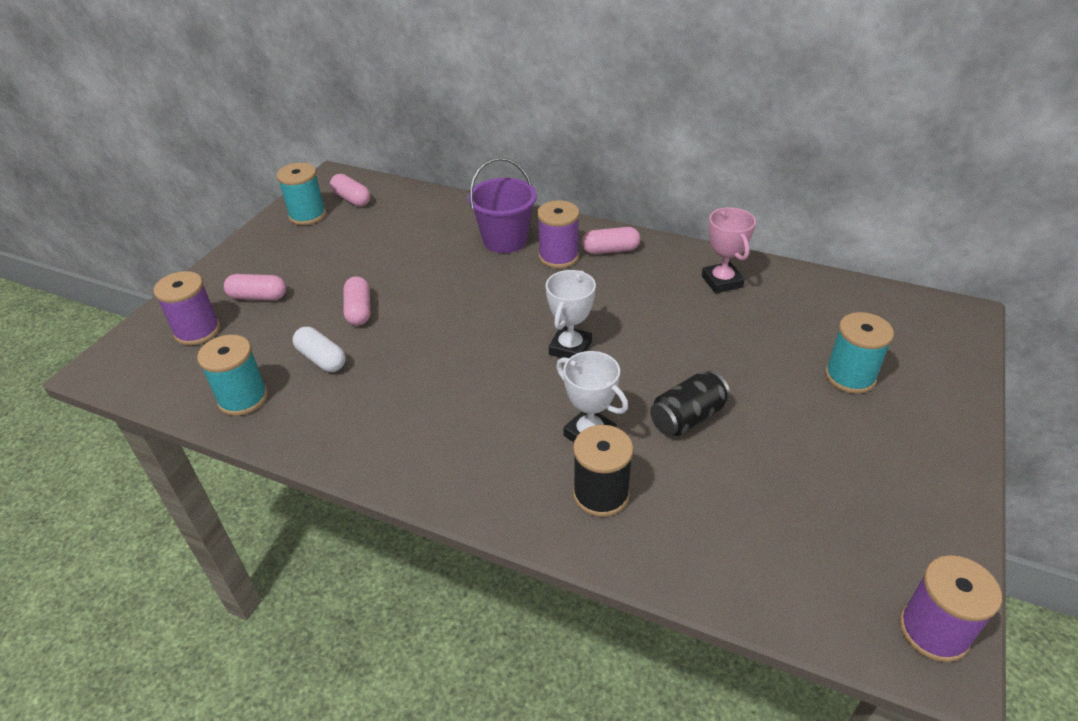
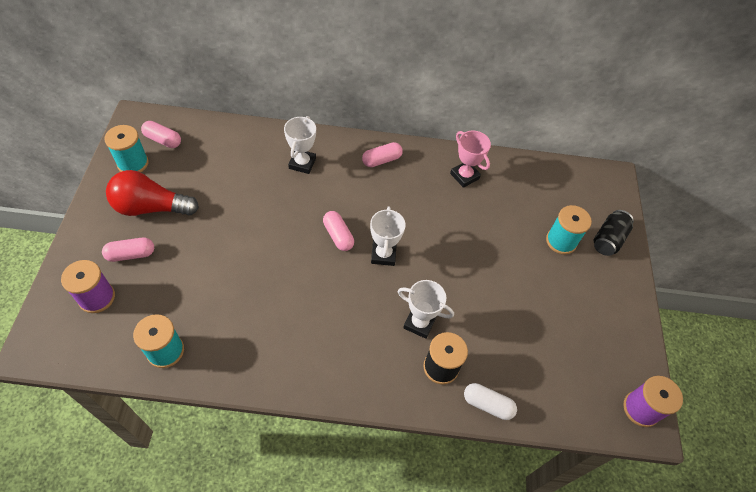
camera: 25 degrees left, 15 degrees up
(305, 257) = (151, 207): none -> red light bulb
(321, 359) = (209, 302): white capsule -> white capsule (487, 404)
(359, 310) = (218, 251): pink capsule -> pink capsule (338, 236)
(505, 240) = (302, 163): purple bucket -> white trophy
(558, 257) = (347, 173): purple spool -> none
(687, 417) = (475, 295): black can -> black can (608, 239)

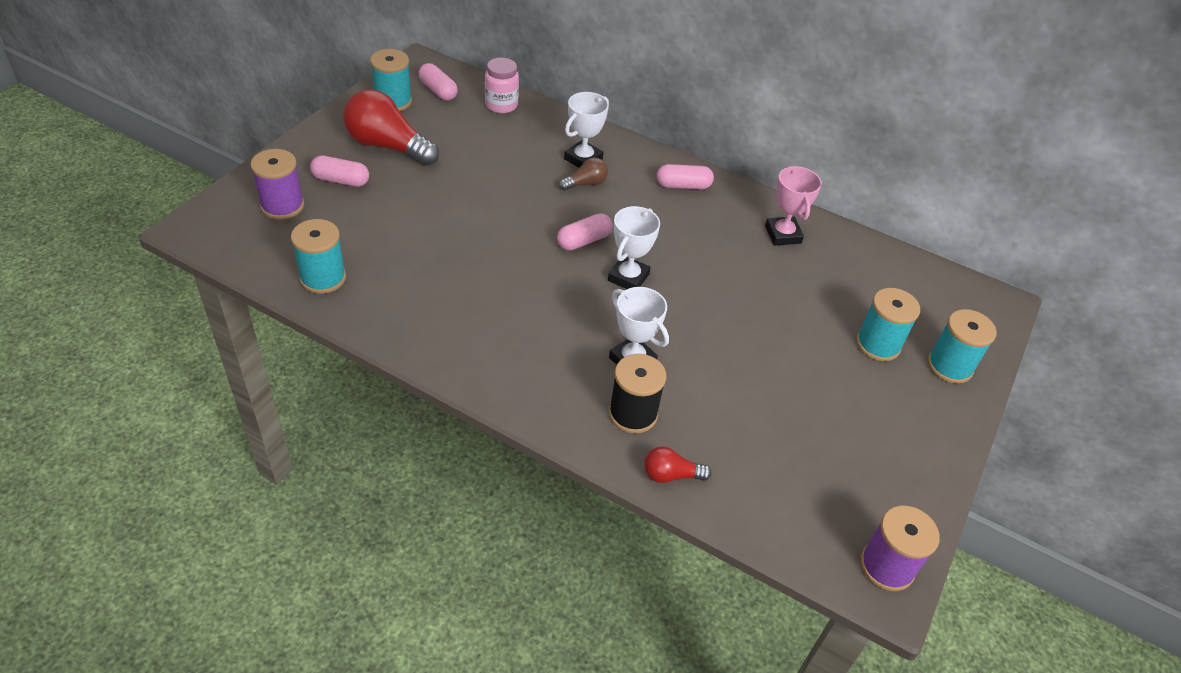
camera: 25 degrees right, 10 degrees down
(218, 136) = (501, 105): none -> pink jar
(314, 185) = (585, 183): none -> brown light bulb
(338, 236) = (584, 241): pink capsule -> pink capsule turned 60 degrees clockwise
(487, 404) = (671, 475): white capsule -> red light bulb
(608, 239) = (949, 366): black can -> turquoise spool

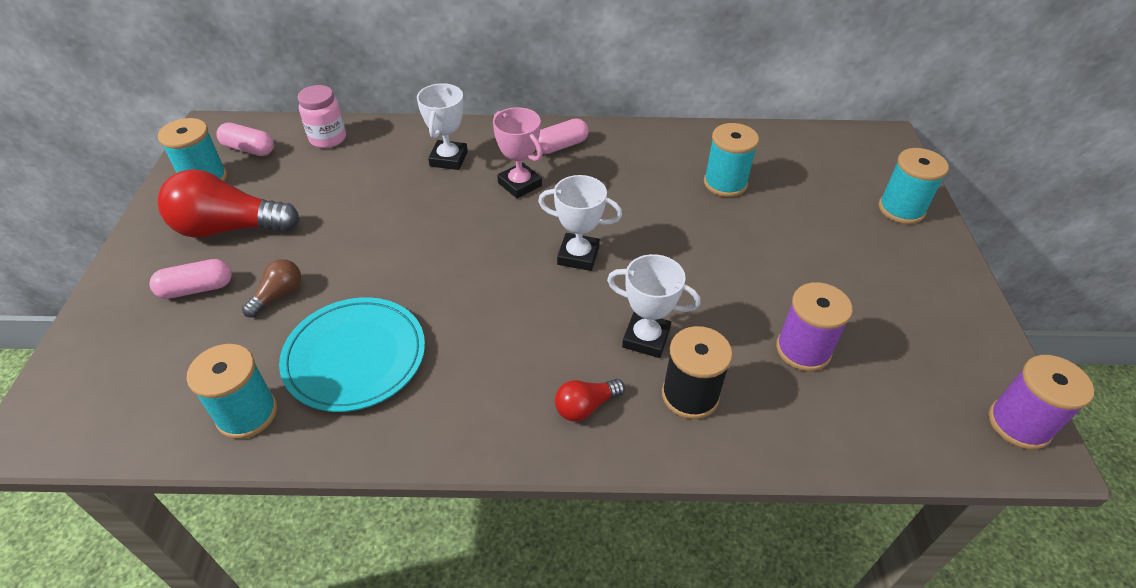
camera: 25 degrees left, 0 degrees up
(282, 206) = (140, 350): purple spool -> purple spool (803, 350)
(414, 274) = (355, 357): none -> turquoise plate
(584, 241) = (508, 238): pink capsule -> none
(585, 183) = (468, 182): brown light bulb -> brown light bulb (278, 295)
(628, 277) = (578, 256): white trophy -> white trophy turned 75 degrees counterclockwise
(671, 475) = (774, 441): red light bulb -> red light bulb (585, 406)
(783, 234) = (680, 154): pink trophy -> pink trophy (519, 184)
(878, 344) = (834, 217): turquoise spool -> turquoise spool (725, 183)

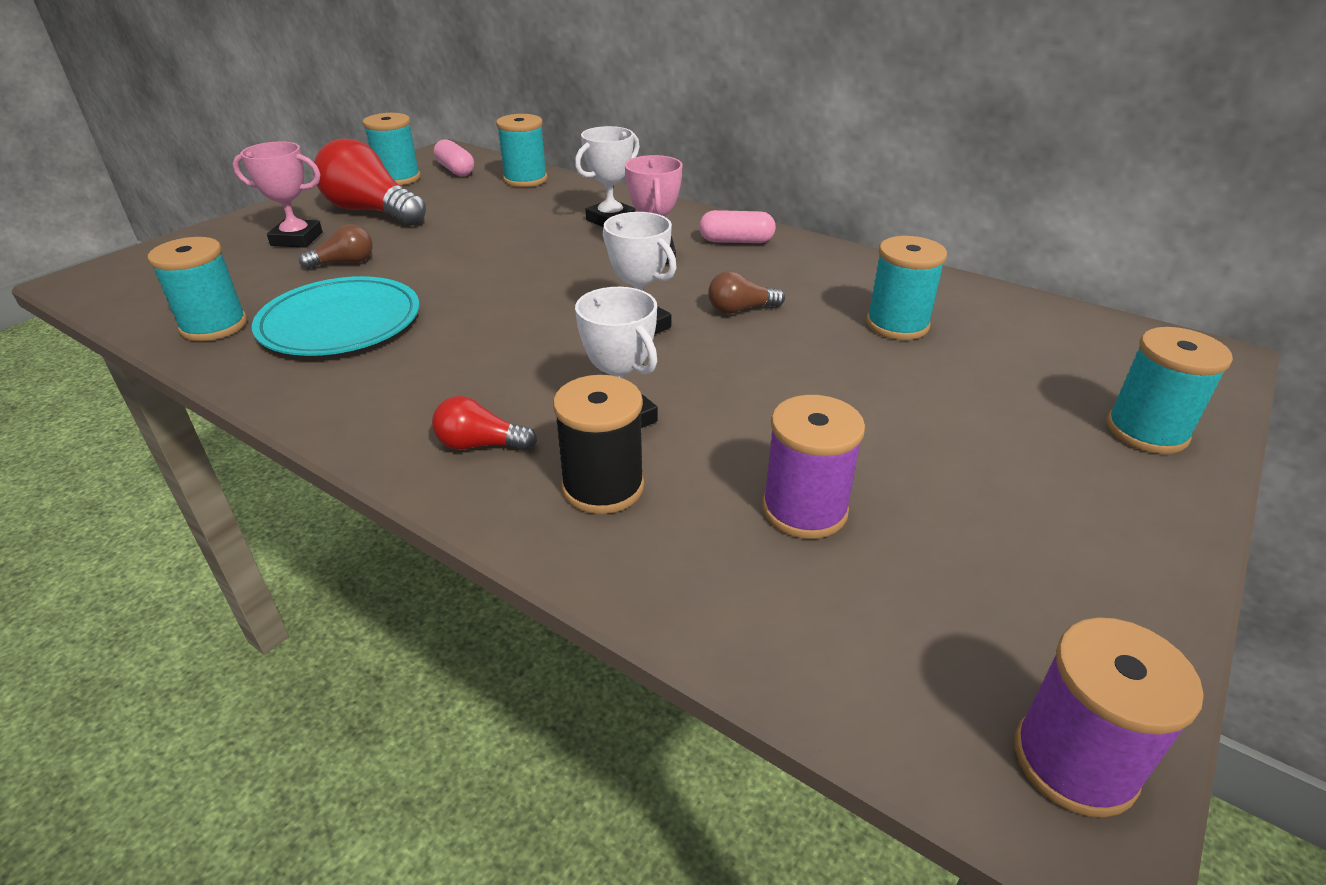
camera: 35 degrees right, 10 degrees down
(197, 289) = (297, 239): pink capsule -> pink trophy
(328, 138) = (525, 179): pink jar -> turquoise spool
(625, 211) = (740, 309): none -> brown light bulb

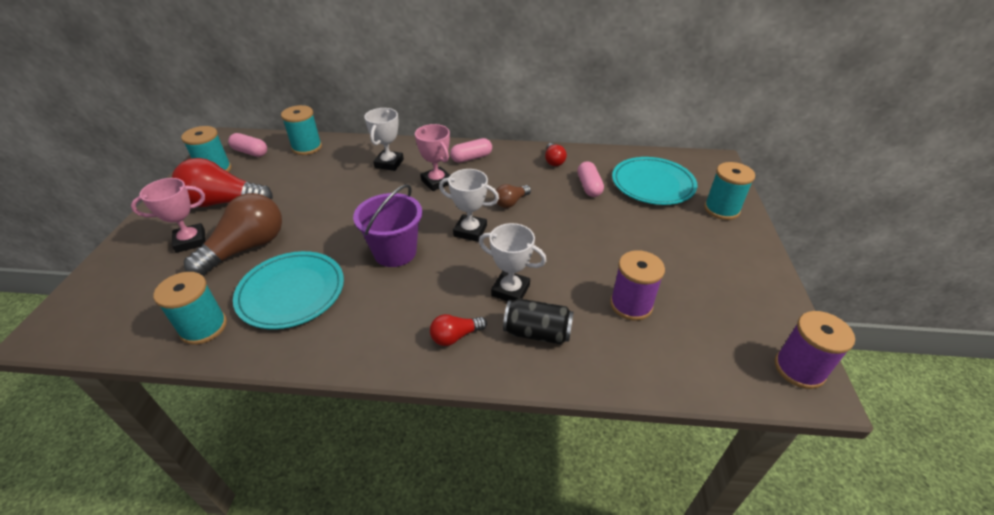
camera: 30 degrees left, 5 degrees up
(344, 263) = (247, 248): brown light bulb -> brown light bulb, size x2.03
(509, 320) = (395, 252): none -> purple bucket
(603, 487) = (537, 333): black spool -> black can
(868, 276) = (553, 161): none -> red light bulb
(897, 325) = (589, 187): turquoise spool -> pink capsule
(1028, 353) = (652, 184): none -> turquoise plate

